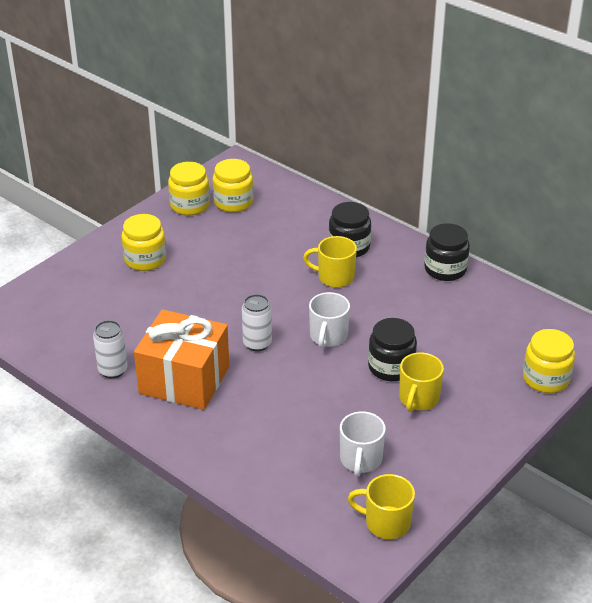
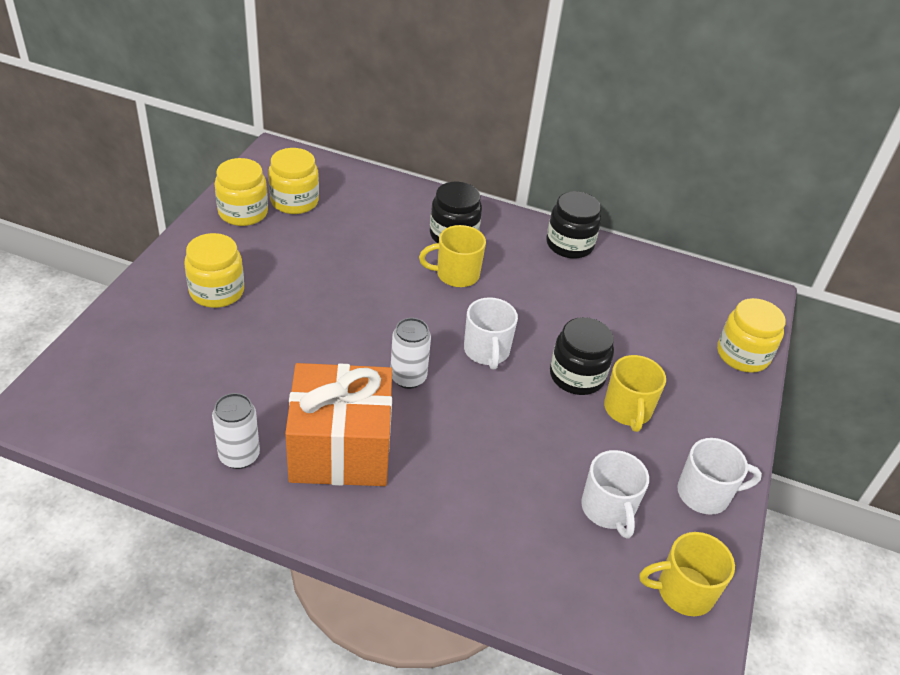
camera: 25 degrees left, 5 degrees up
(445, 467) = (705, 494): none -> white mug

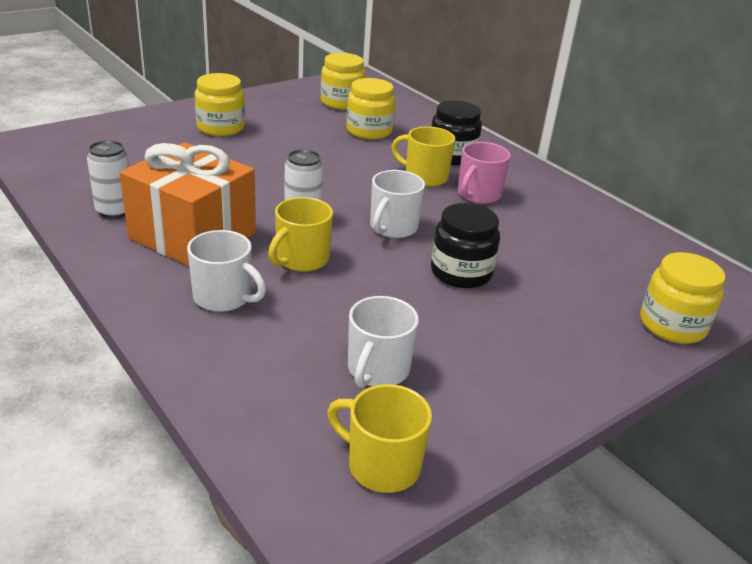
camera: 35 degrees right, 10 degrees down
(243, 212) = (295, 97): yellow jar -> yellow jar (369, 131)
(514, 277) = (478, 195): none -> pink mug
(569, 244) = (559, 193): black jar -> none
(627, 410) = (486, 313): yellow mug -> yellow mug (301, 259)
(705, 494) = (499, 405): white mug -> white mug (224, 297)

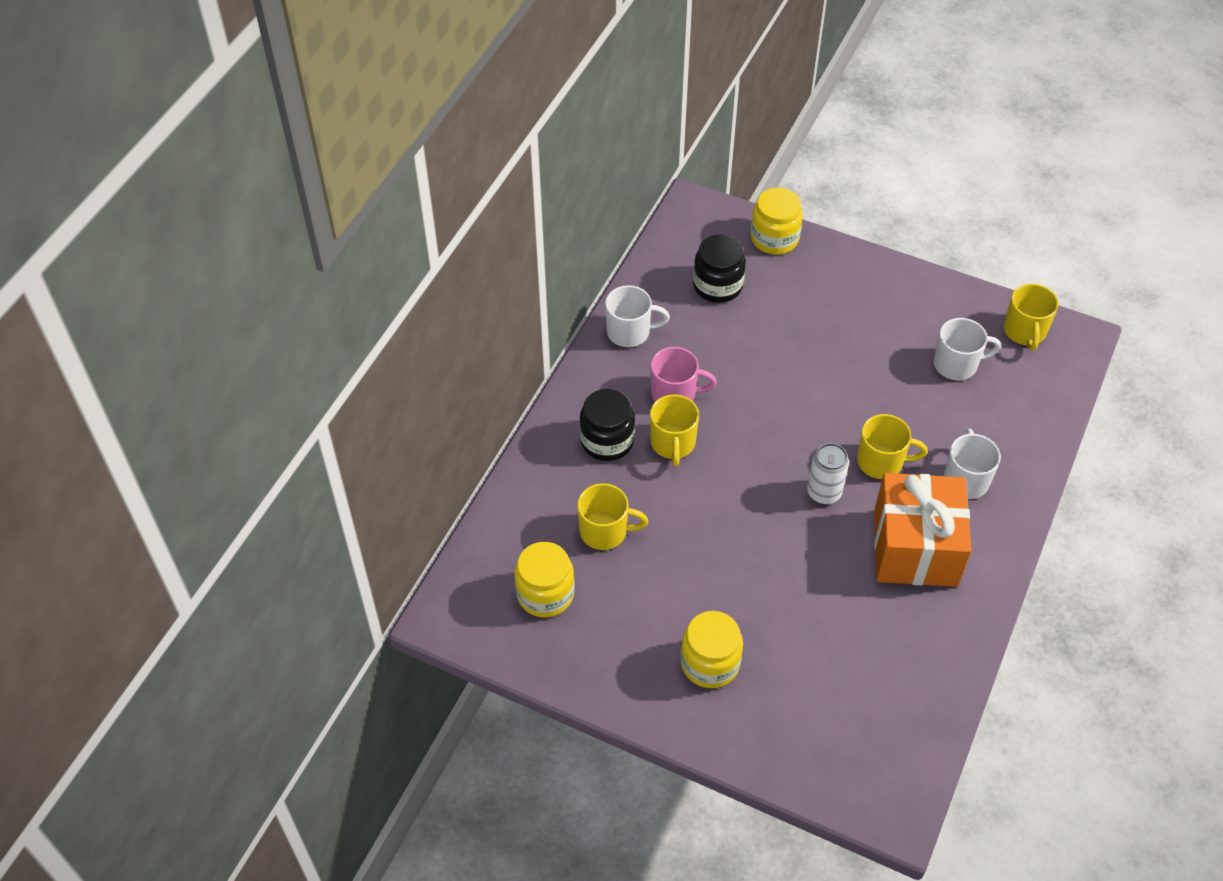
camera: 115 degrees left, 20 degrees up
(115, 211) = (932, 627): white can -> none
(369, 131) = (605, 531): yellow jar -> yellow mug
(393, 228) = (784, 428): white mug -> white mug (629, 332)
(461, 272) = (811, 363): black jar -> black jar (718, 285)

